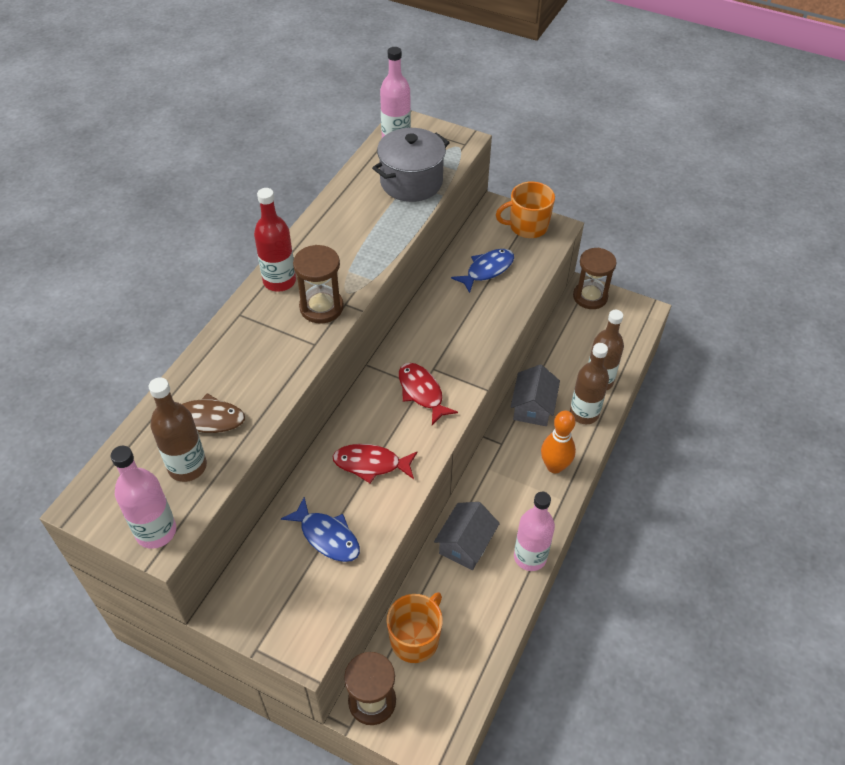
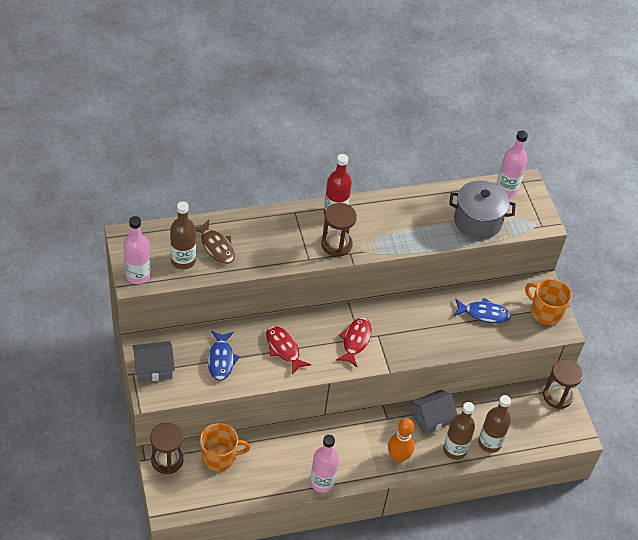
camera: 45 degrees right, 0 degrees up
(466, 544) = (299, 444): grey house -> grey house (154, 368)

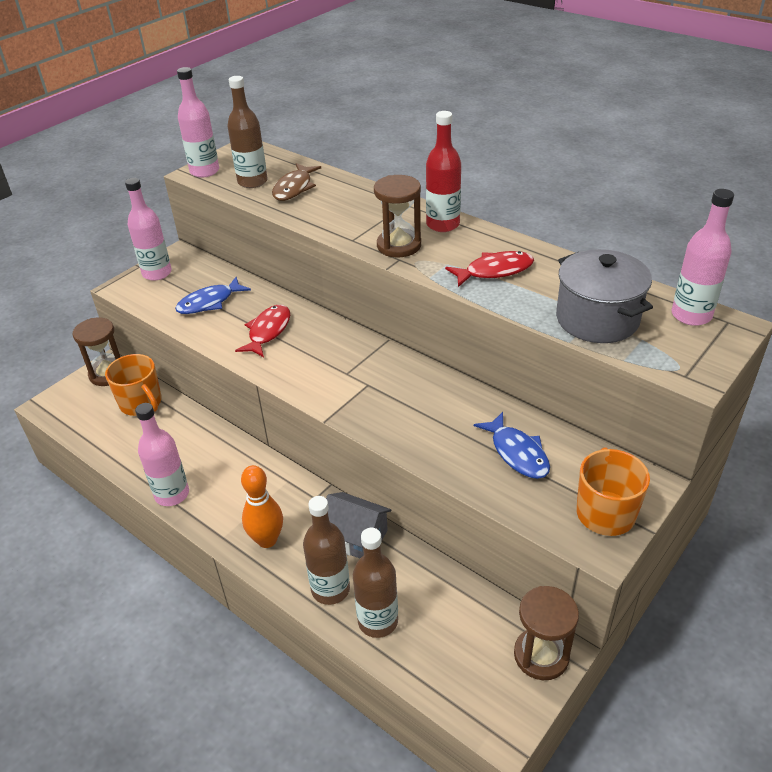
camera: 60 degrees right, 10 degrees down
(154, 368) = (157, 273): grey house -> pink bottle
(355, 341) = (338, 372): red fish -> red fish (494, 271)

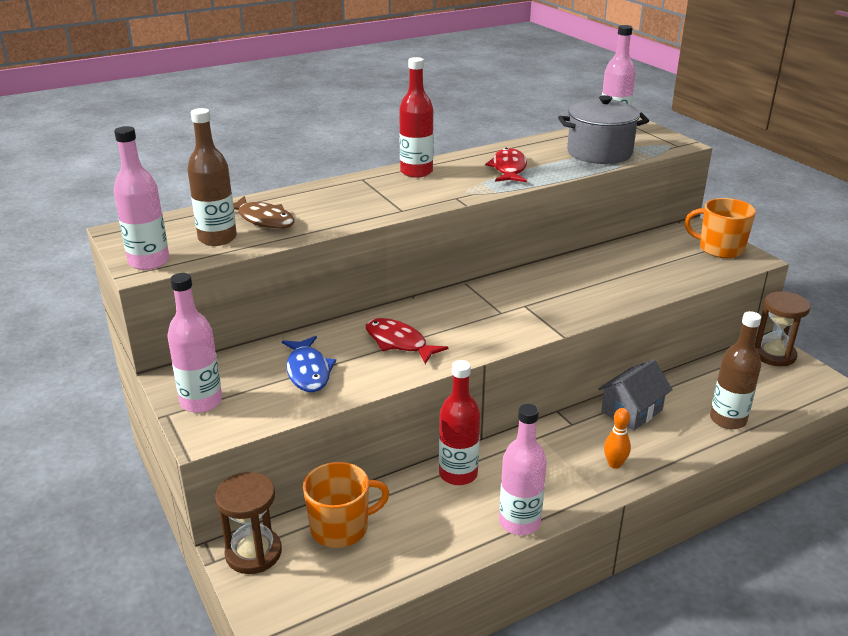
camera: 70 degrees left, 10 degrees down
(218, 444) = (458, 474): none -> red bottle
(267, 540) = (614, 464): orange bowling pin -> orange bowling pin, size x0.63
(330, 589) = (687, 437): brown bottle -> none
(399, 245) = (433, 194): brown hourglass -> none
(517, 453) = (647, 263): blue fish -> none

